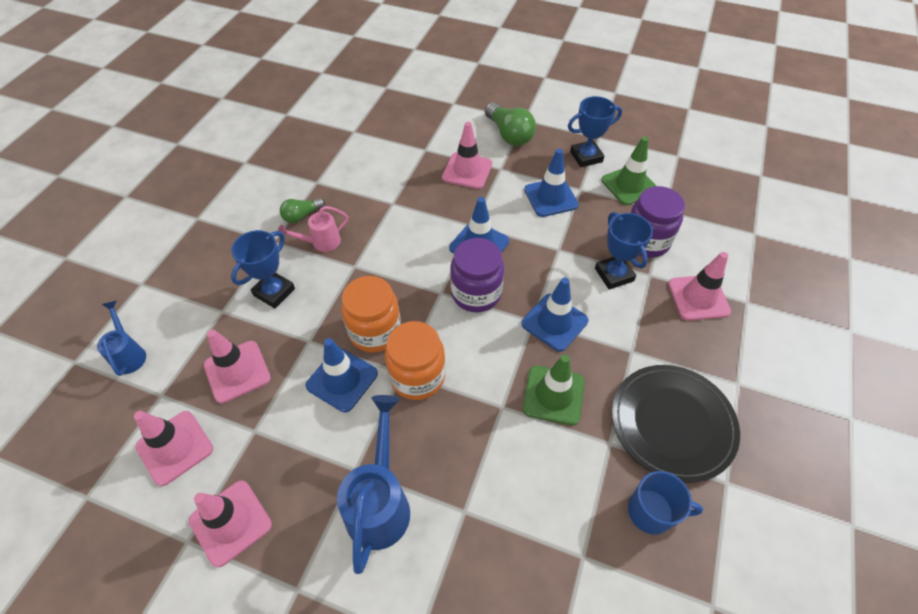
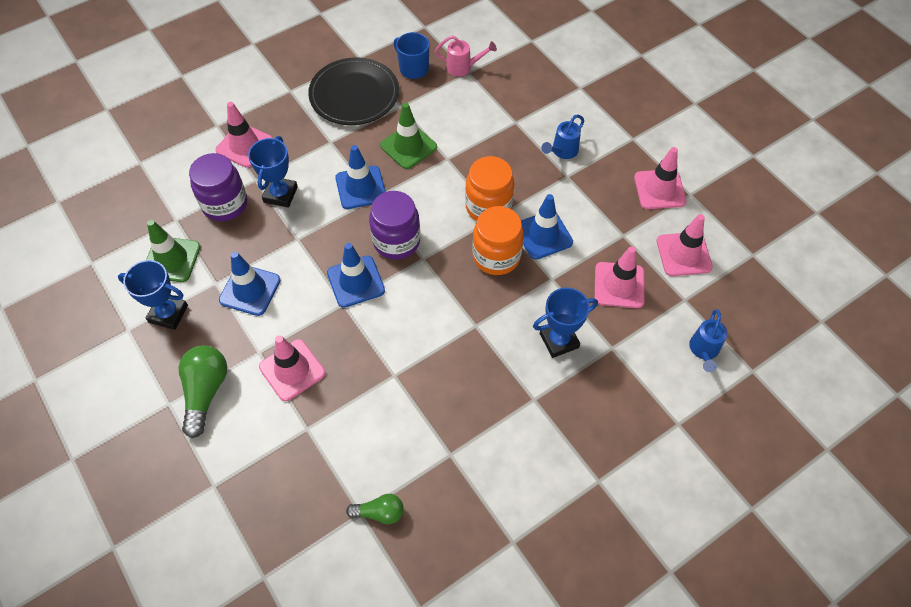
camera: 145 degrees left, 5 degrees up
(302, 216) = (490, 415): green light bulb -> green light bulb (379, 512)
(321, 242) = (490, 369): pink watering can -> pink watering can (463, 68)
(380, 502) = (562, 151): blue watering can -> blue watering can, size x0.58

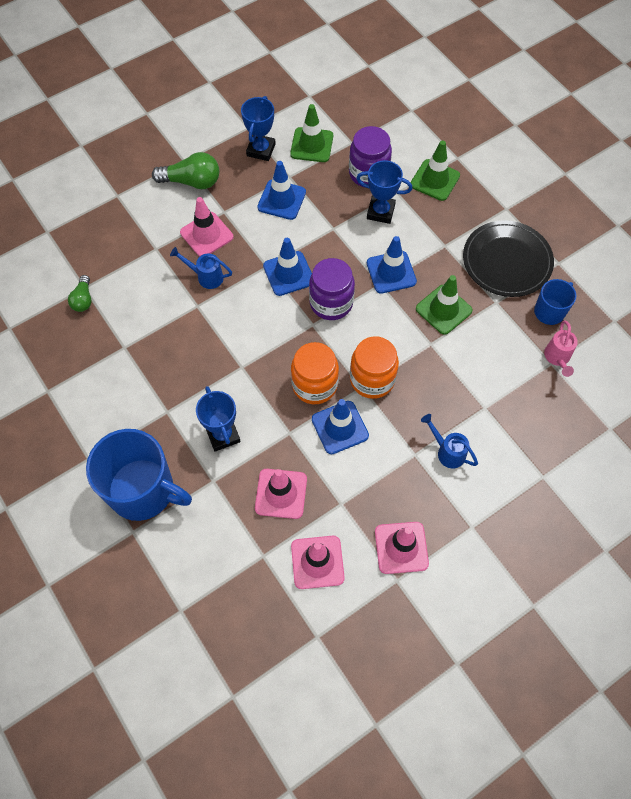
camera: 90 degrees right, 5 degrees up
(244, 145) = (435, 180): pink traffic cone -> green traffic cone
(631, 417) = (143, 490): none -> blue mug
(703, 351) = (205, 566): blue watering can -> blue watering can (206, 276)

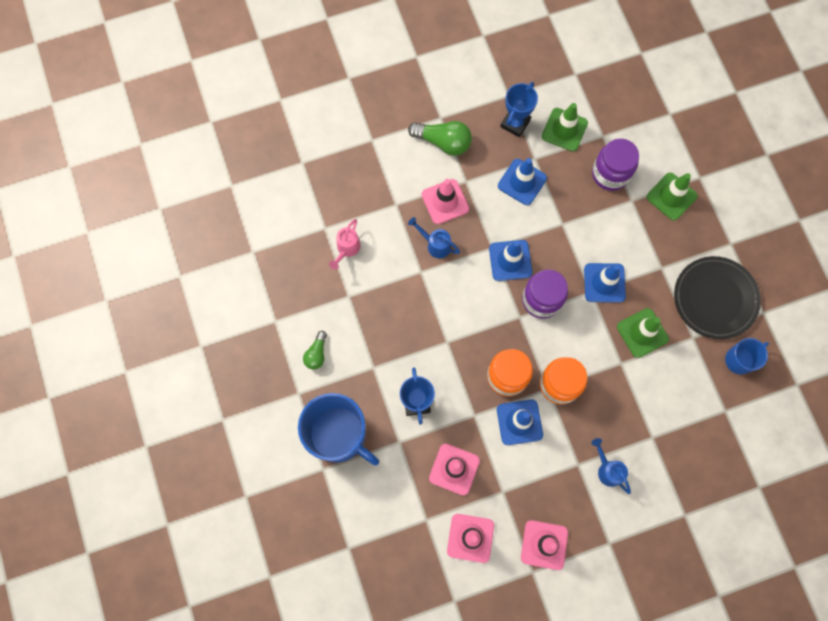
camera: 15 degrees right, 10 degrees up
(83, 299) = (322, 240): green light bulb -> green light bulb (316, 354)
(380, 212) = (611, 217): blue trophy -> none
(557, 358) = (732, 407): pink watering can -> pink watering can (347, 249)

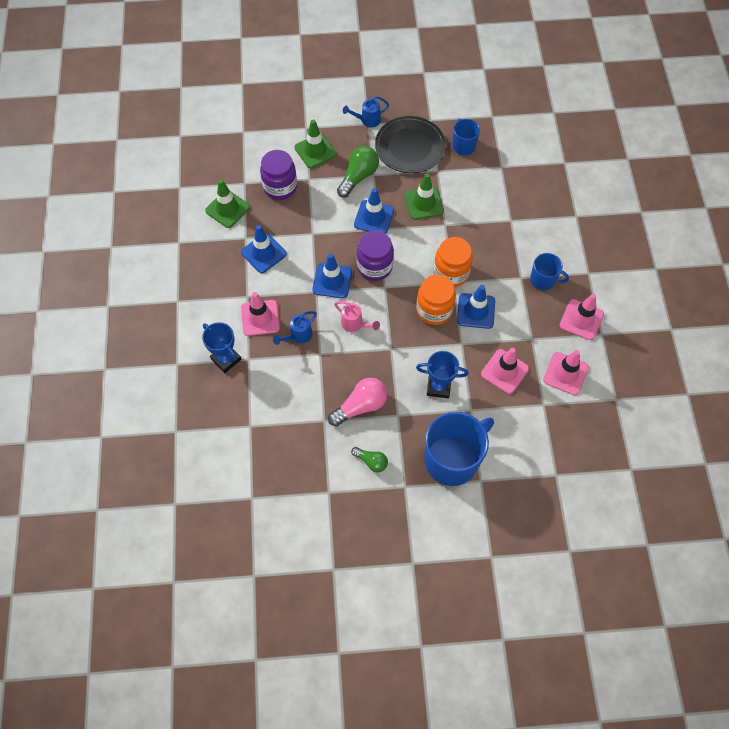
camera: 75 degrees left, 10 degrees down
(347, 249) = (277, 411): pink watering can -> pink watering can (355, 324)
(373, 328) = (360, 406): none -> pink light bulb
(443, 142) = (202, 305): green light bulb -> green light bulb (358, 177)
(515, 123) = (207, 244): blue trophy -> blue trophy (226, 359)
(583, 491) = (543, 280): none -> blue mug
(607, 469) = (529, 258): blue watering can -> blue watering can (367, 120)

